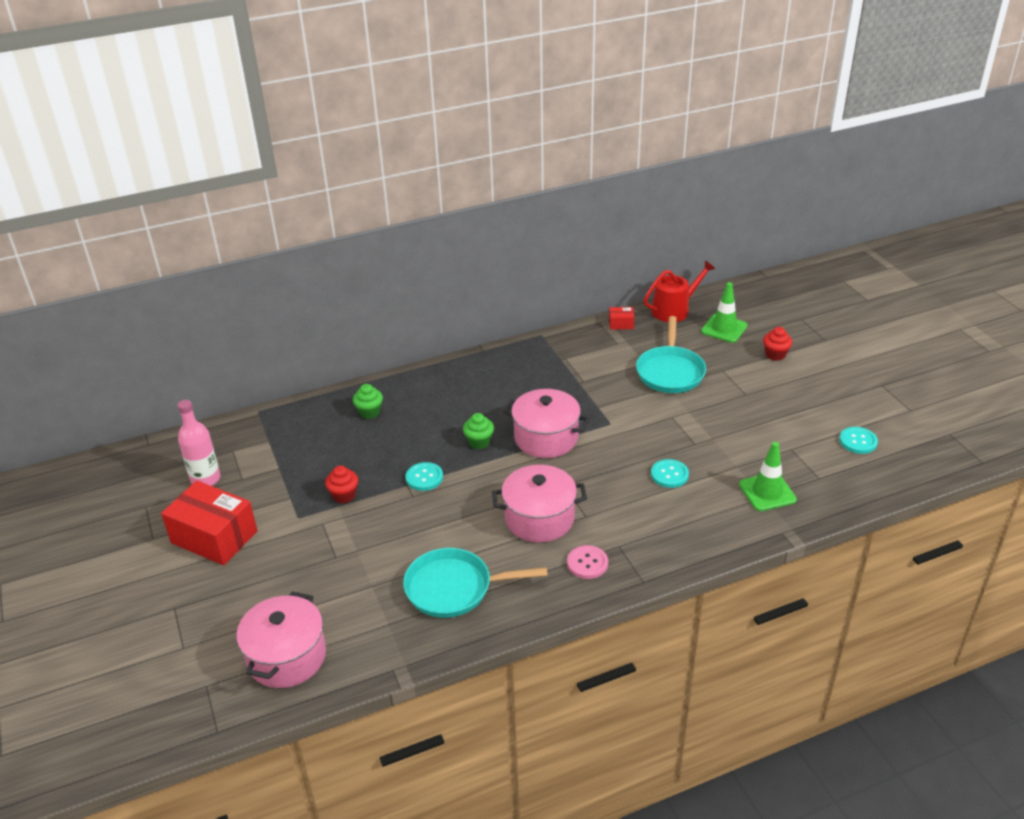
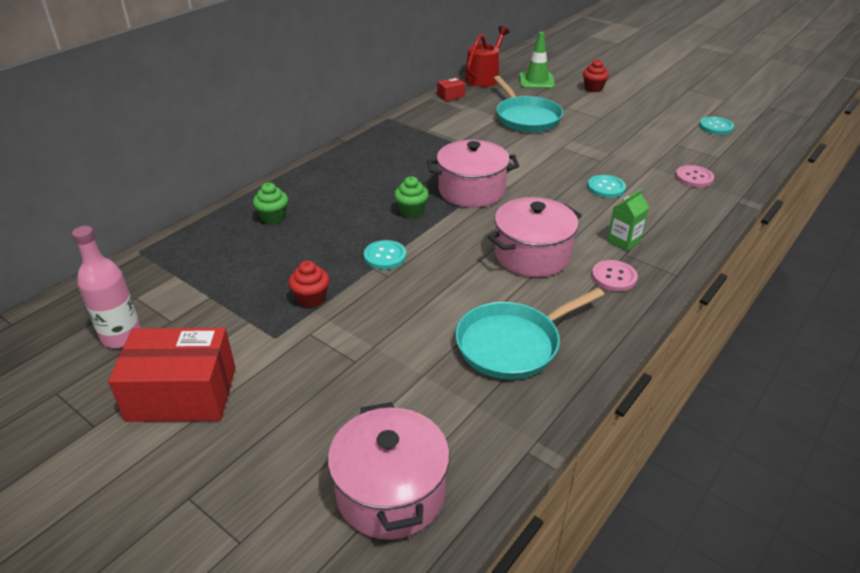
camera: 30 degrees left, 0 degrees up
(630, 534) = (624, 241): none -> green carton
(767, 492) = (694, 178): green traffic cone -> pink button

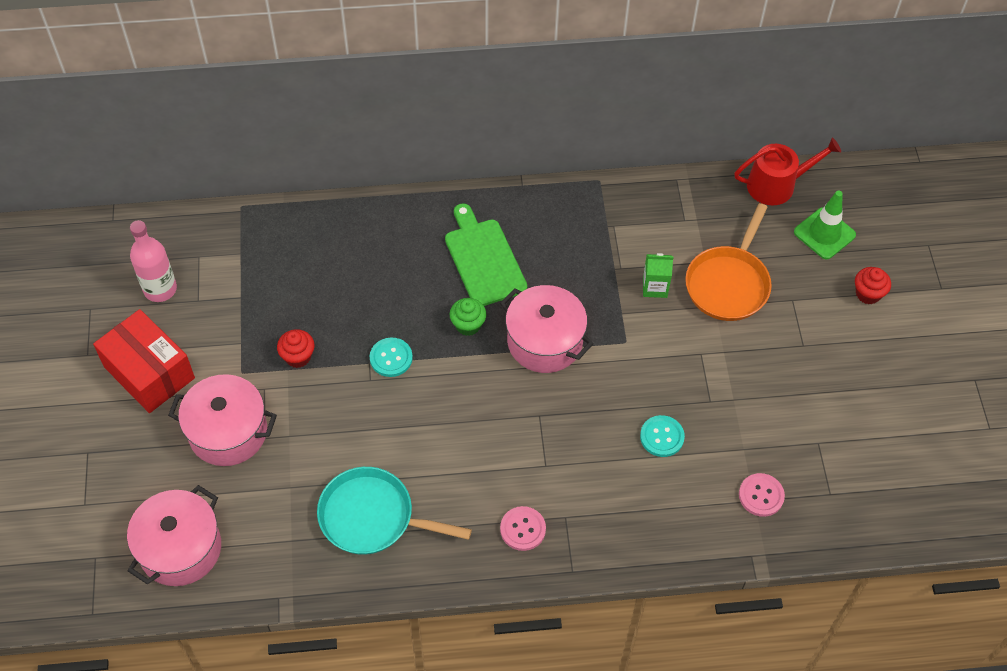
camera: 45 degrees right, 20 degrees up
(273, 217) = (362, 244): green cupcake -> none
(372, 179) = (483, 259): none -> green cutting board
(451, 95) = (702, 190): red box -> none
(526, 117) = (729, 283): turquoise pan -> orange pan
(532, 255) = (494, 453): pink pot -> pink pot (228, 432)
(624, 241) = (584, 504): green carton -> green carton (655, 287)
(716, 127) = (902, 455): turquoise button -> none

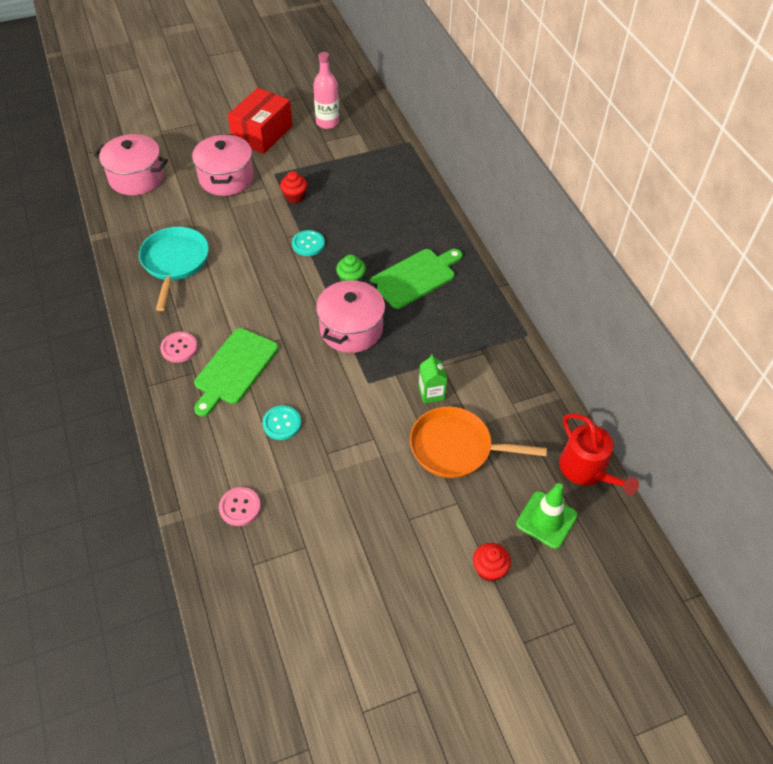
camera: 75 degrees right, 5 degrees down
(572, 473) = (234, 369): none -> green cutting board

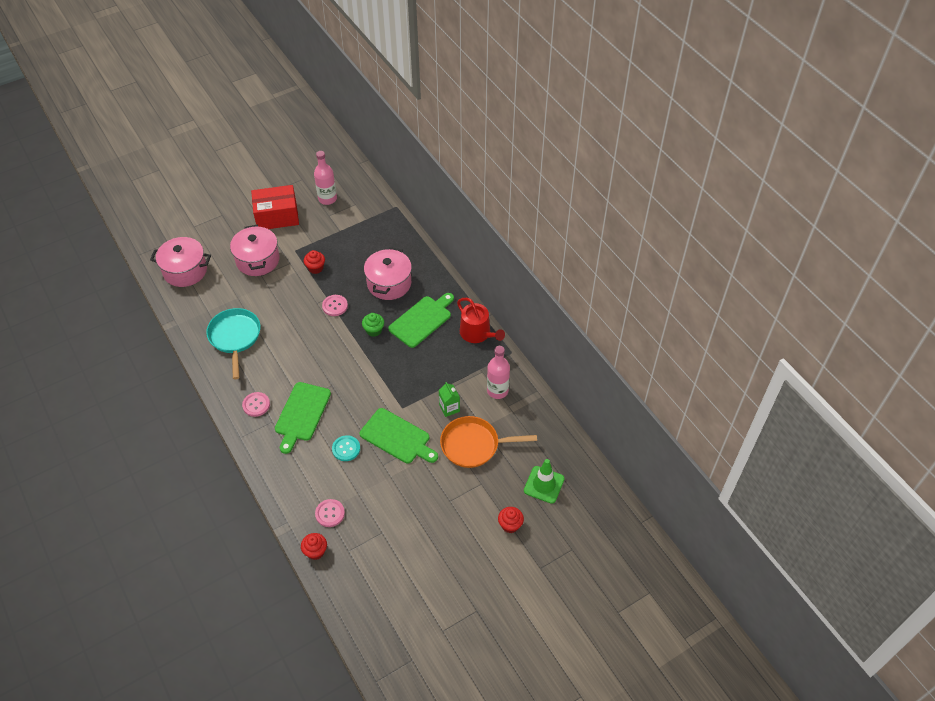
camera: 10 degrees left, 0 degrees up
(207, 557) = (315, 551): none -> red cupcake
(262, 133) = (277, 216): red box -> red box turned 60 degrees clockwise
(308, 244) = (335, 306): turquoise button -> pink button
(351, 329) = (381, 369): pink pot -> pink pot (389, 283)
(353, 420) = (397, 437): none -> green cutting board
(500, 381) = (497, 390): none -> pink bottle
(587, 470) = (567, 445): red watering can -> red watering can (477, 333)

